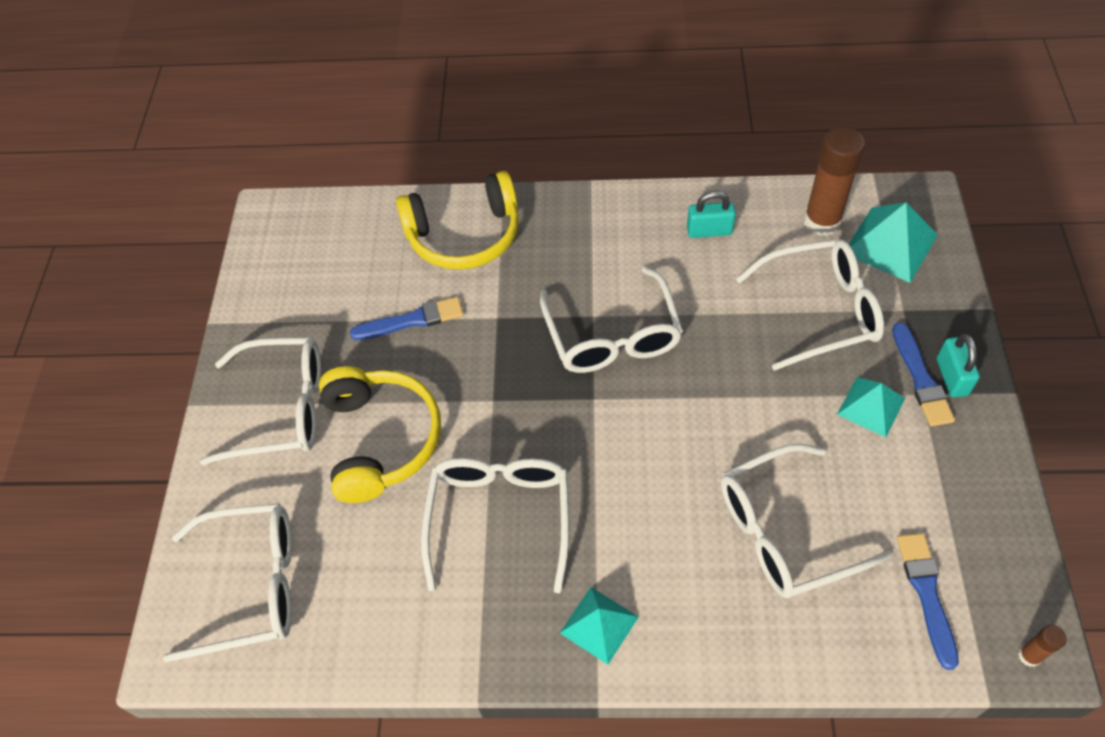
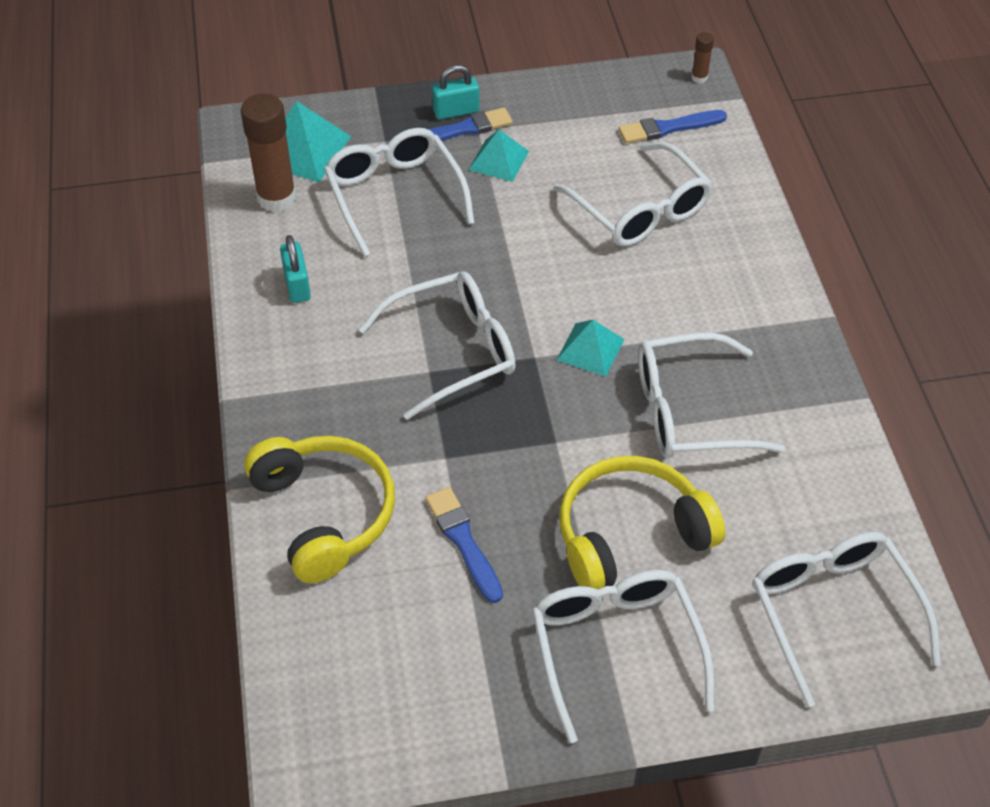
camera: 105 degrees left, 5 degrees down
(599, 624) = (767, 323): turquoise pyramid -> turquoise pyramid (590, 349)

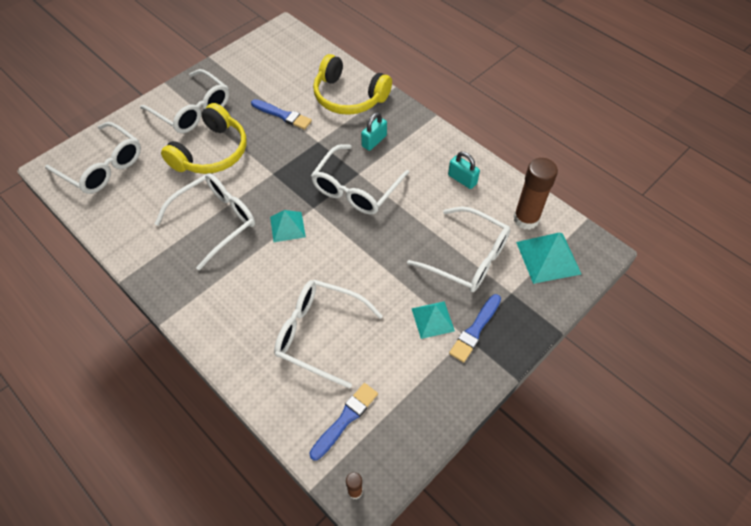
camera: 145 degrees right, 5 degrees up
(456, 111) = (492, 343): turquoise padlock -> turquoise padlock (374, 141)

